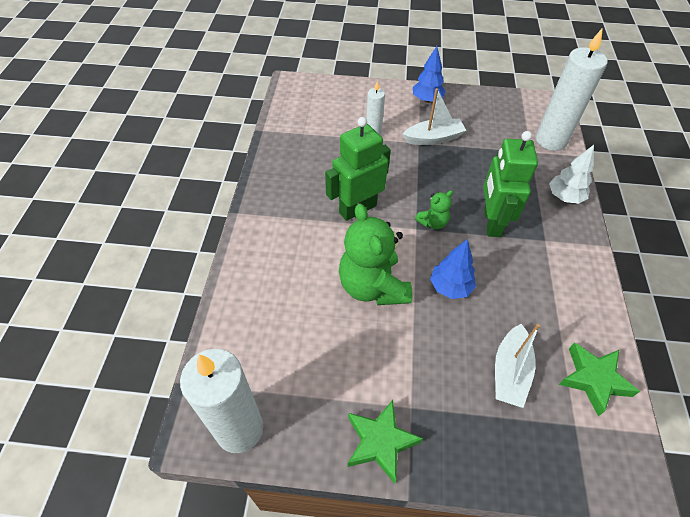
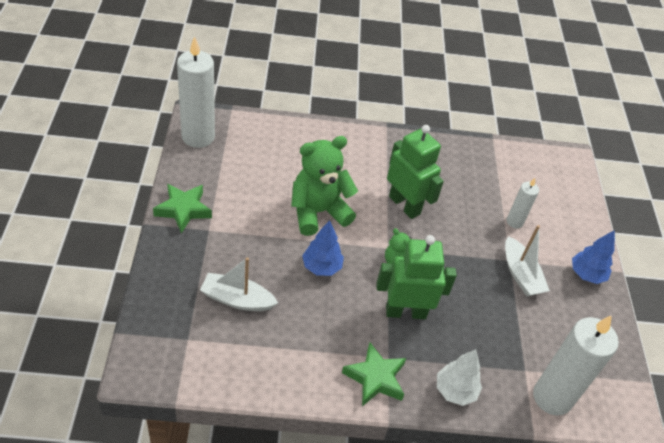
camera: 80 degrees right, 5 degrees down
(593, 379) = (229, 363): green star -> green star (375, 378)

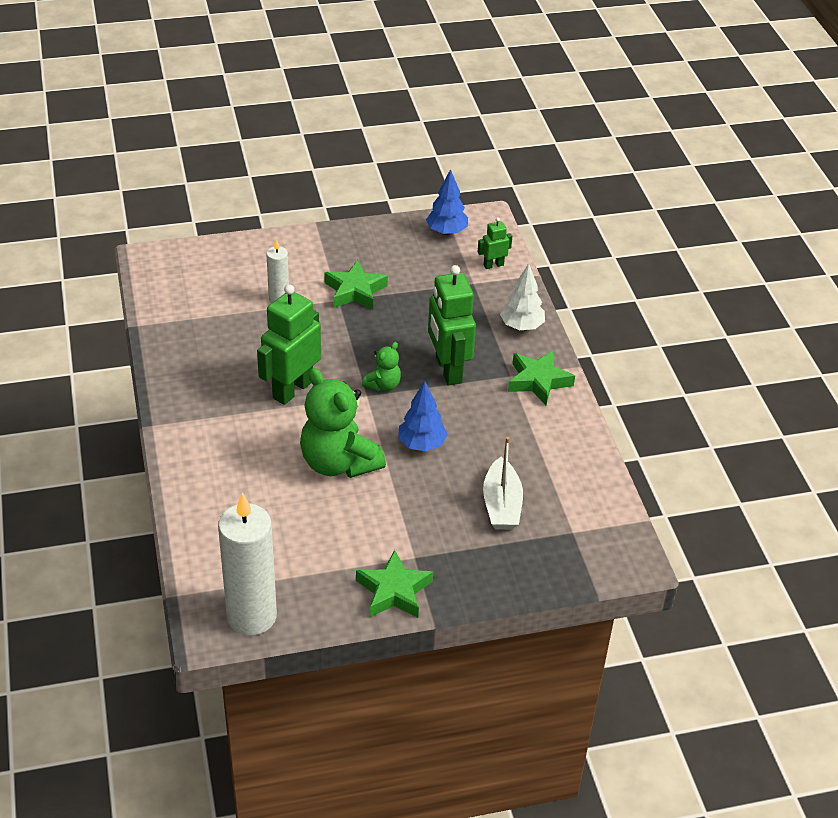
camera: 100 degrees left, 5 degrees down
(520, 274) = (355, 291): white boat -> green star
(552, 397) = (493, 265): white candle -> green robot
(586, 274) = (332, 245): blue tree -> blue tree (446, 231)

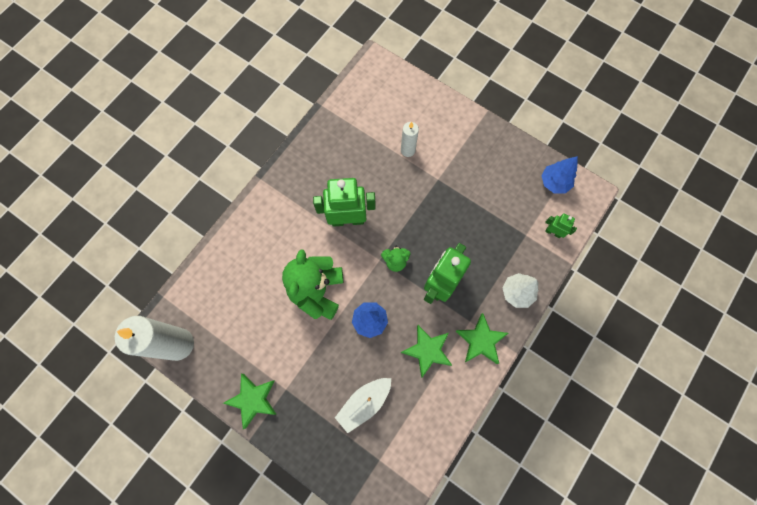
camera: 50 degrees right, 30 degrees up
(355, 291) = (453, 181): green star -> green star (427, 350)

